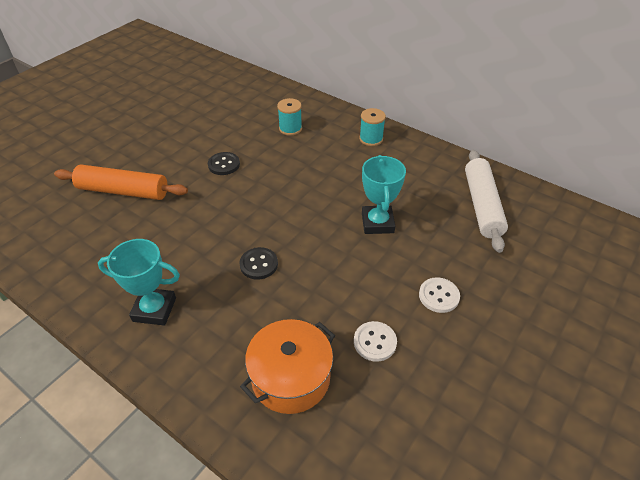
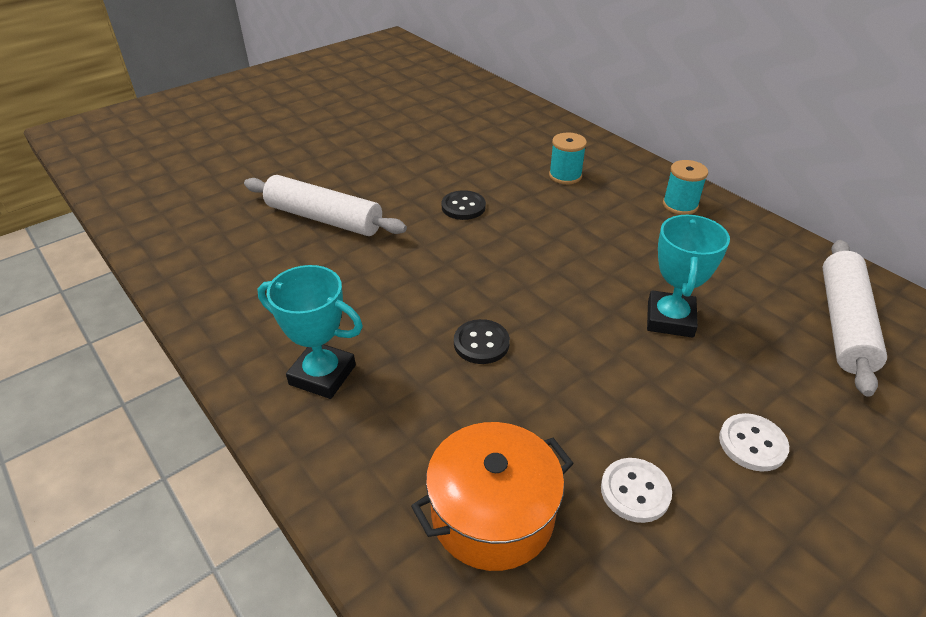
camera: 15 degrees right, 5 degrees down
(123, 191) = (324, 218): orange rolling pin -> white rolling pin

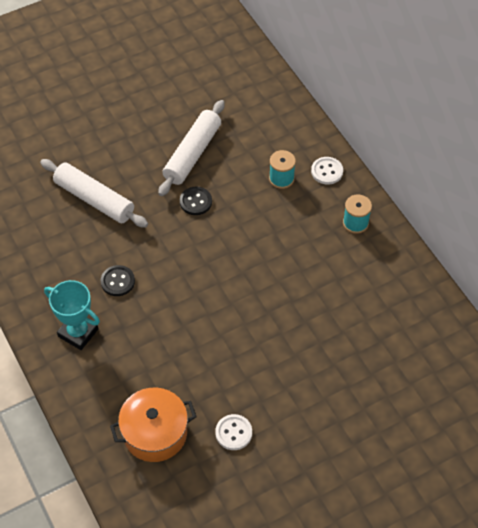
camera: 10 degrees right, 15 degrees up
(481, 343) = (177, 324): black button -> black button (117, 281)
(670, 319) = (302, 324): turquoise trophy -> none
(752, 444) = (310, 416): white button -> white button (327, 171)
(844, 323) = (413, 344): white rolling pin -> white rolling pin (192, 153)

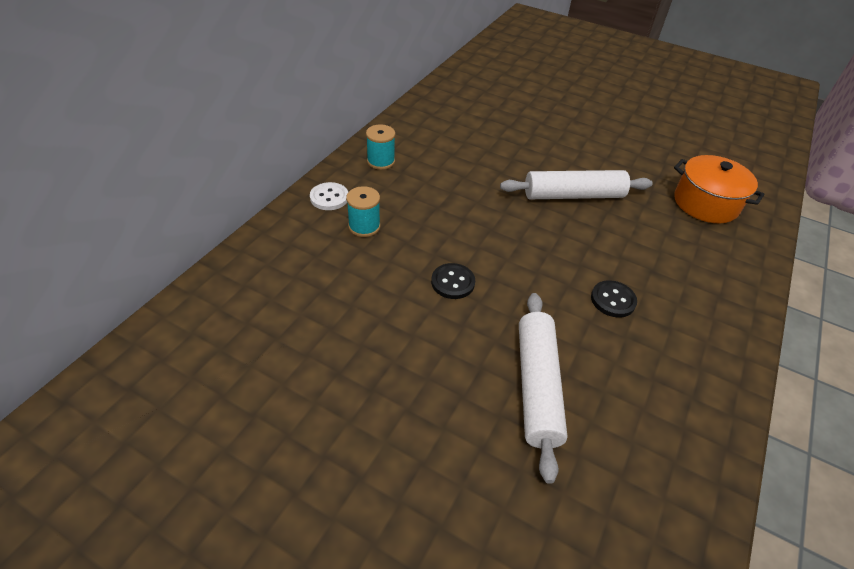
camera: 125 degrees left, 10 degrees down
(78, 333) = (699, 302): turquoise trophy -> none
(192, 153) = (384, 318): white rolling pin -> white rolling pin (573, 195)
(233, 433) = (647, 163): white button -> none

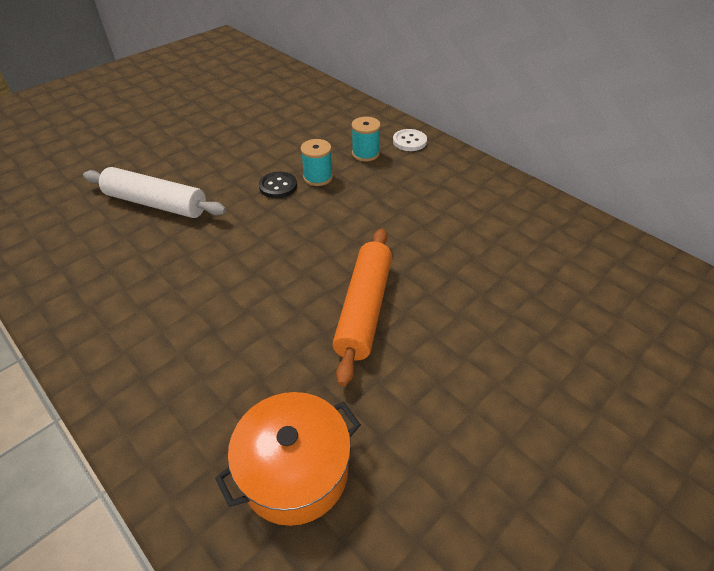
camera: 110 degrees right, 0 degrees up
(381, 161) = (460, 175): turquoise spool -> turquoise spool (318, 177)
(573, 195) = (364, 308): white rolling pin -> orange rolling pin
(613, 300) = (198, 278): black button -> none

